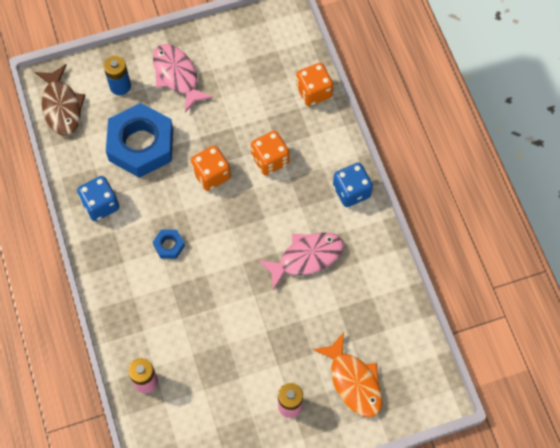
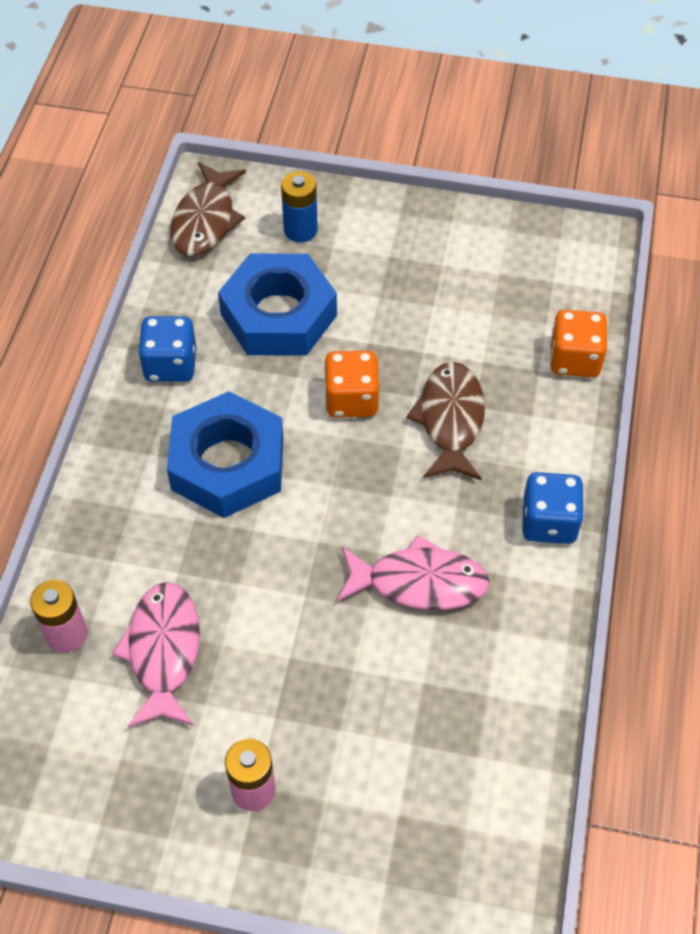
camera: 30 degrees right, 10 degrees down
(169, 245) = (227, 464): blue nut -> blue nut, size x2.38
(177, 76) = (387, 251): pink fish -> pink fish (163, 651)
(270, 160) = (450, 420): orange dice -> brown fish
(353, 381) = (377, 809): orange fish -> none

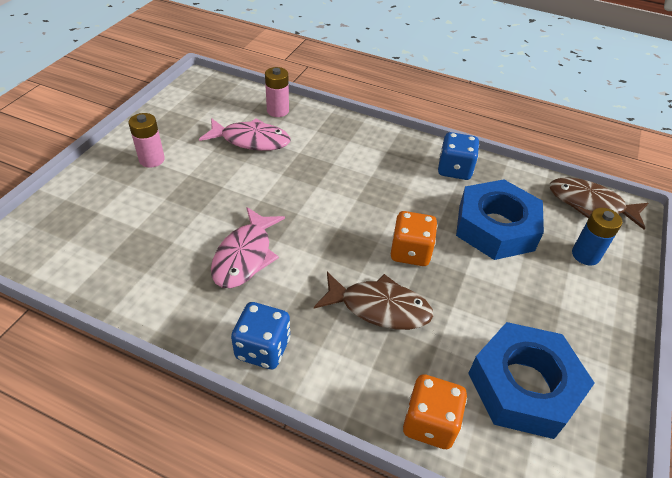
camera: 100 degrees right, 10 degrees down
(227, 464) = (370, 182): blue nut -> blue nut (524, 386)

